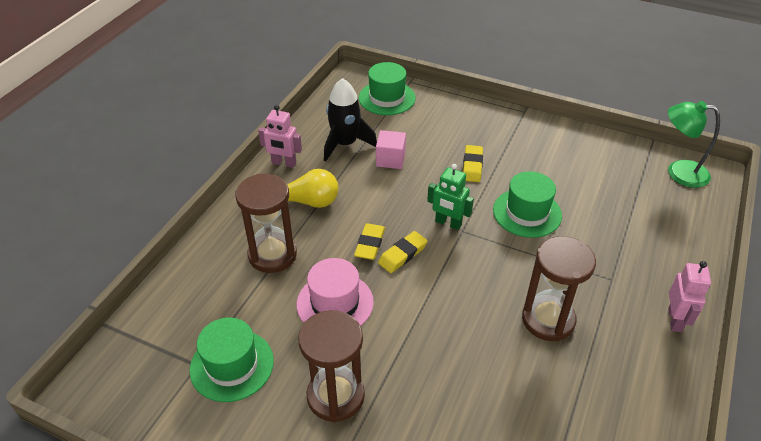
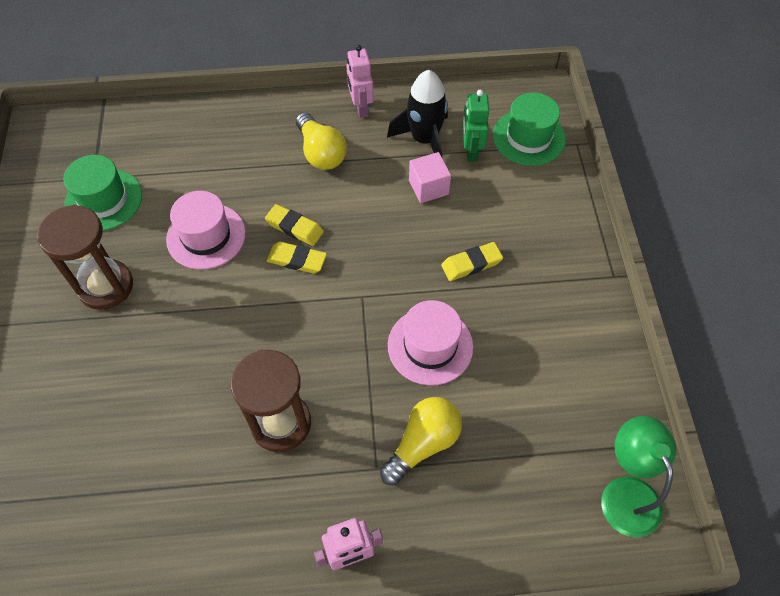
camera: 60 degrees right, 15 degrees up
(272, 255) = (237, 162): brown hourglass -> none
(370, 244) = (294, 227): yellow eraser -> yellow eraser turned 45 degrees clockwise
(448, 223) = (365, 279): green robot -> green robot (471, 151)
(527, 213) = (430, 346): green hat -> pink hat
(603, 247) = (422, 444): none -> yellow light bulb

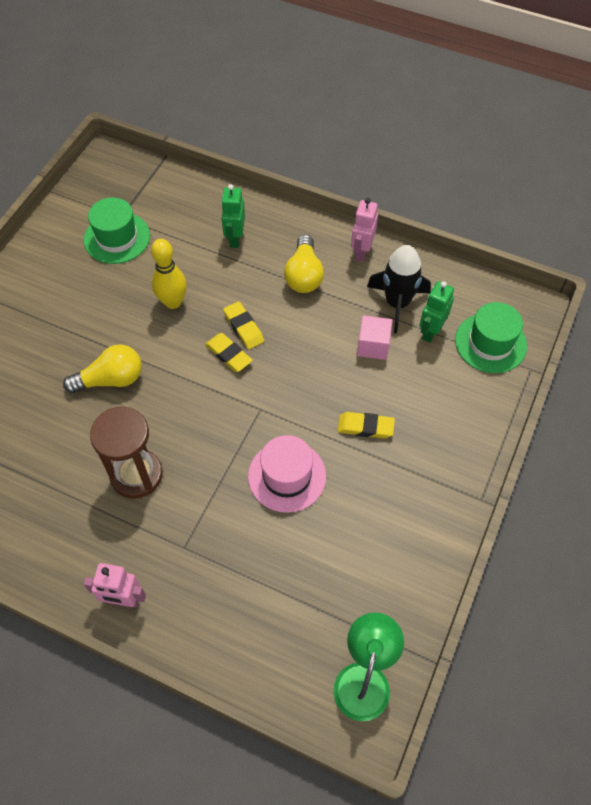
camera: 30 degrees right, 0 degrees up
(106, 286) = (78, 306): brown hourglass -> none
(206, 236) = (173, 302): pink hat -> yellow bowling pin
(229, 147) = (235, 238): none -> green robot
(422, 444) = (230, 548): yellow light bulb -> yellow light bulb (111, 379)

